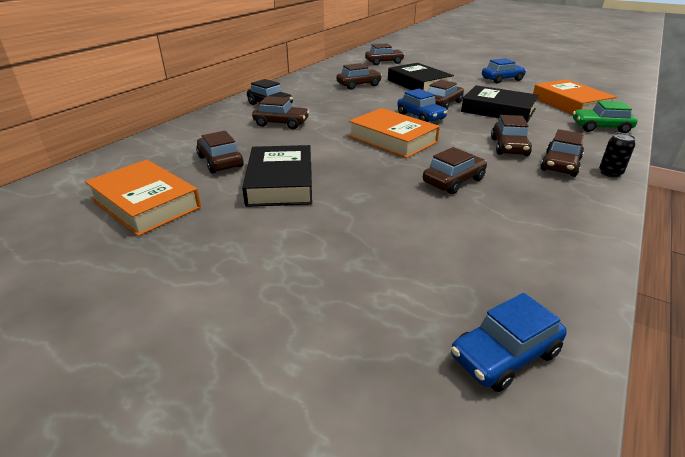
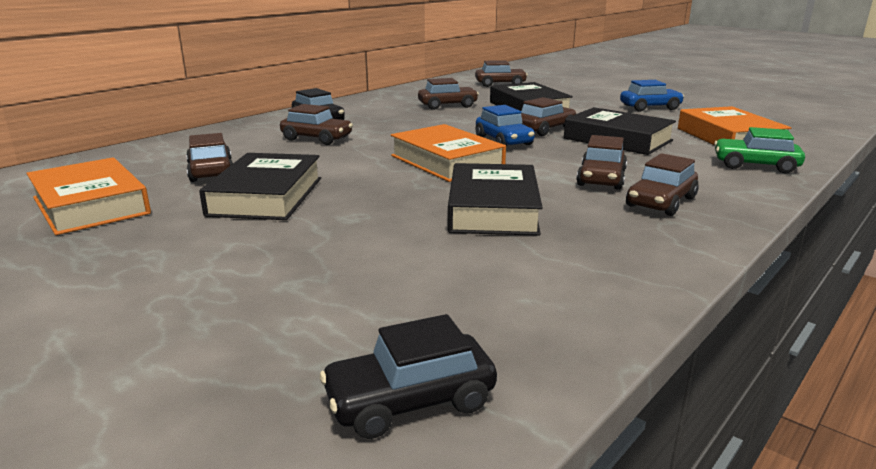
camera: 10 degrees right, 10 degrees down
(453, 181) = (493, 209): brown car -> black book
(504, 355) = (410, 401): blue car -> black car
(610, 173) = (729, 216): black can -> none

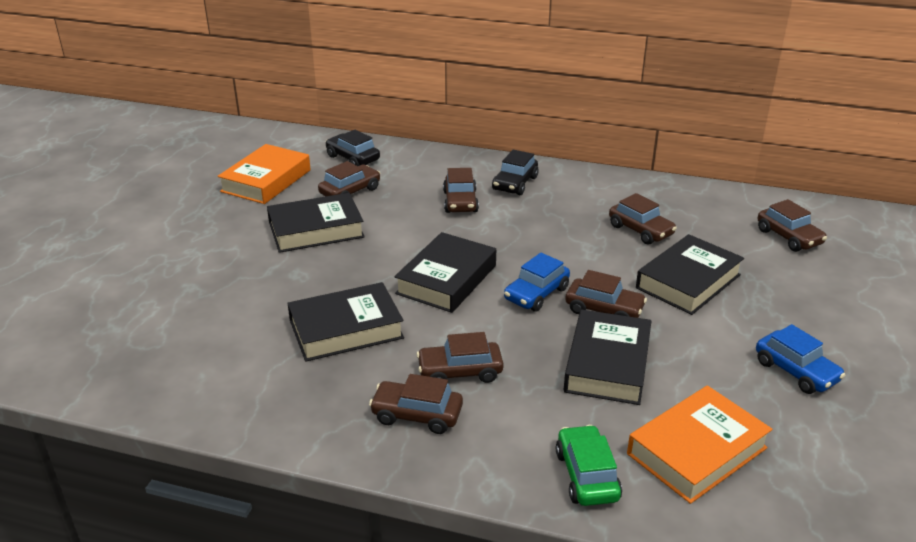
camera: 65 degrees right, 10 degrees up
(410, 401) = (86, 361): black car -> black car (353, 158)
(446, 162) = (446, 279): orange book -> black book

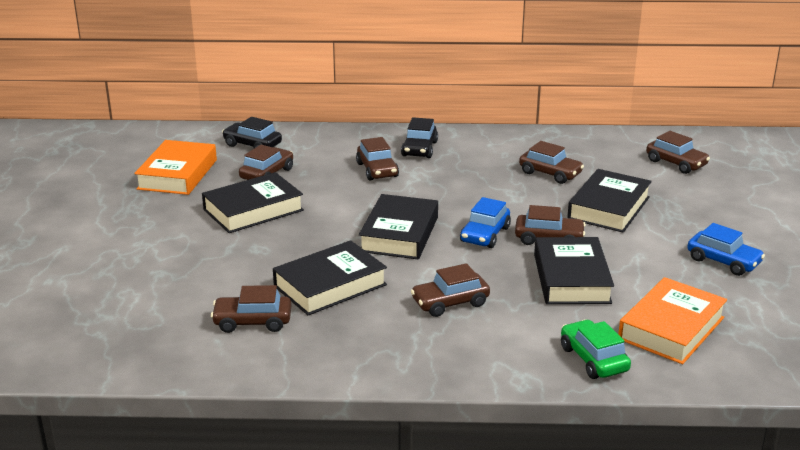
camera: 15 degrees left, 5 degrees down
(417, 415) = (430, 340): brown car -> brown car (252, 322)

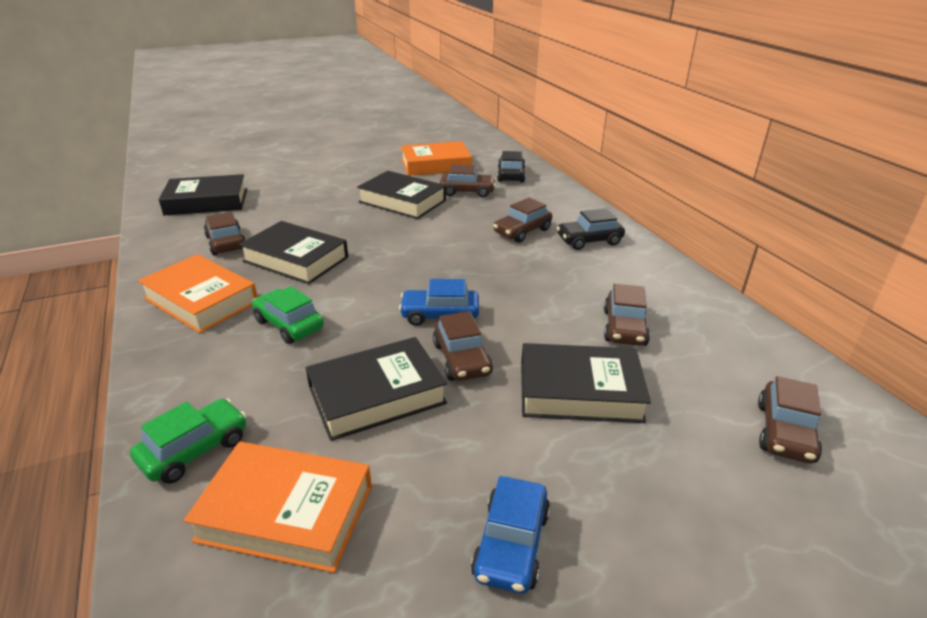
camera: 65 degrees right, 5 degrees up
(370, 345) = (201, 300): none -> orange book
(399, 234) = (407, 269): black book -> black book (207, 202)
(450, 303) = (289, 325): brown car -> green car

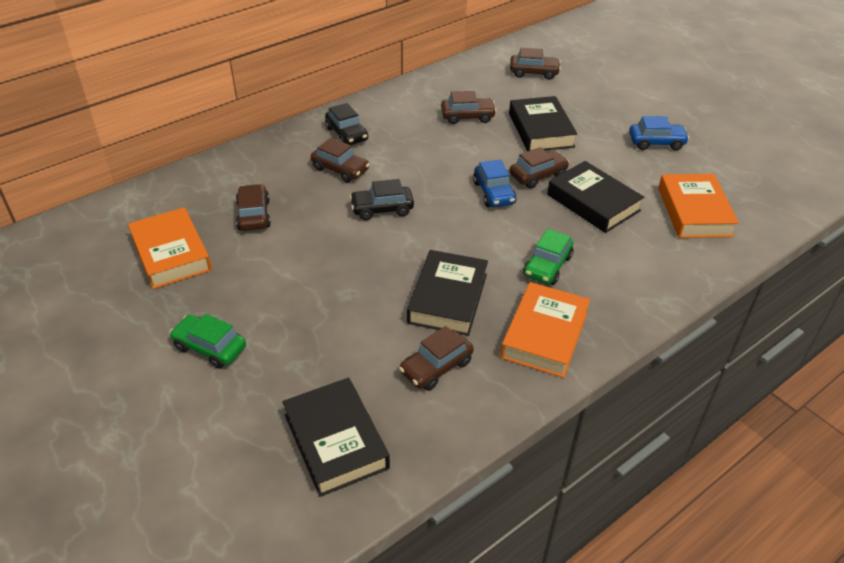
camera: 105 degrees left, 10 degrees up
(195, 450) = (685, 262): green car -> green car (210, 347)
(402, 201) = (291, 257): black book -> none
(511, 175) = (200, 190): black car -> black car (382, 209)

